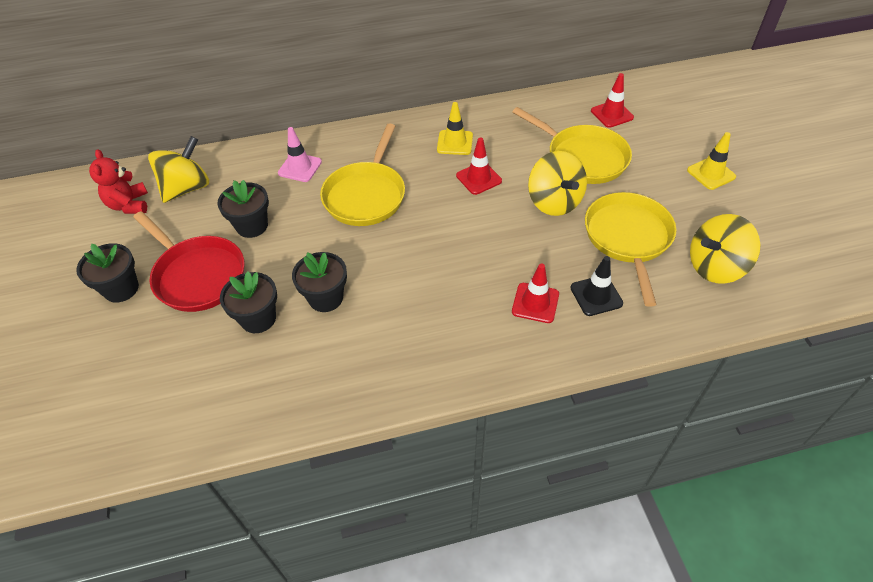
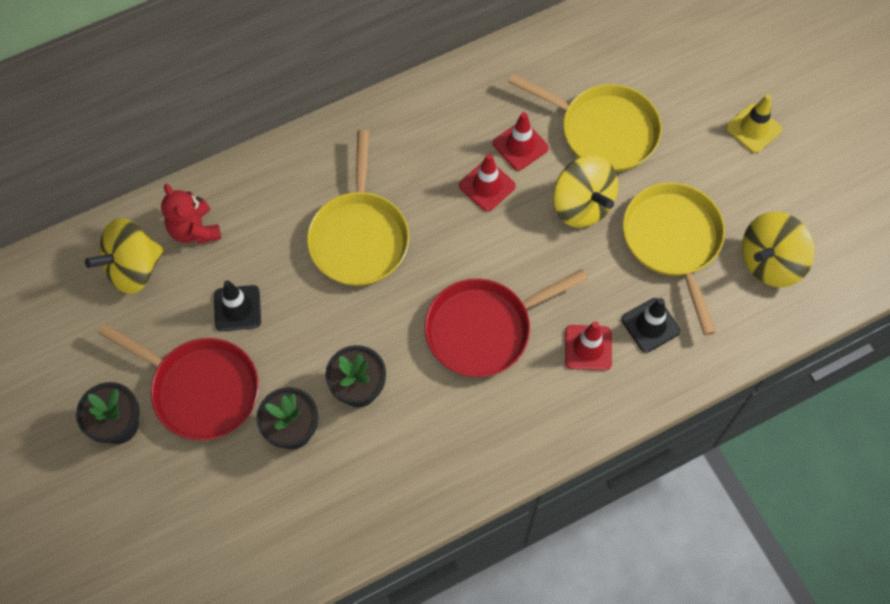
camera: 15 degrees left, 15 degrees up
(129, 205) = (72, 307): red teddy bear -> red teddy bear (194, 230)
(187, 188) = (133, 268): yellow spinning top -> yellow spinning top turned 150 degrees counterclockwise
(252, 226) = (237, 308): black flower pot -> black traffic cone
(300, 167) = (263, 209): pink traffic cone -> none
(447, 273) = (484, 329): none -> red pan
(455, 143) = (444, 134): yellow traffic cone -> none
(612, 114) = (626, 53): red traffic cone -> red traffic cone (520, 146)

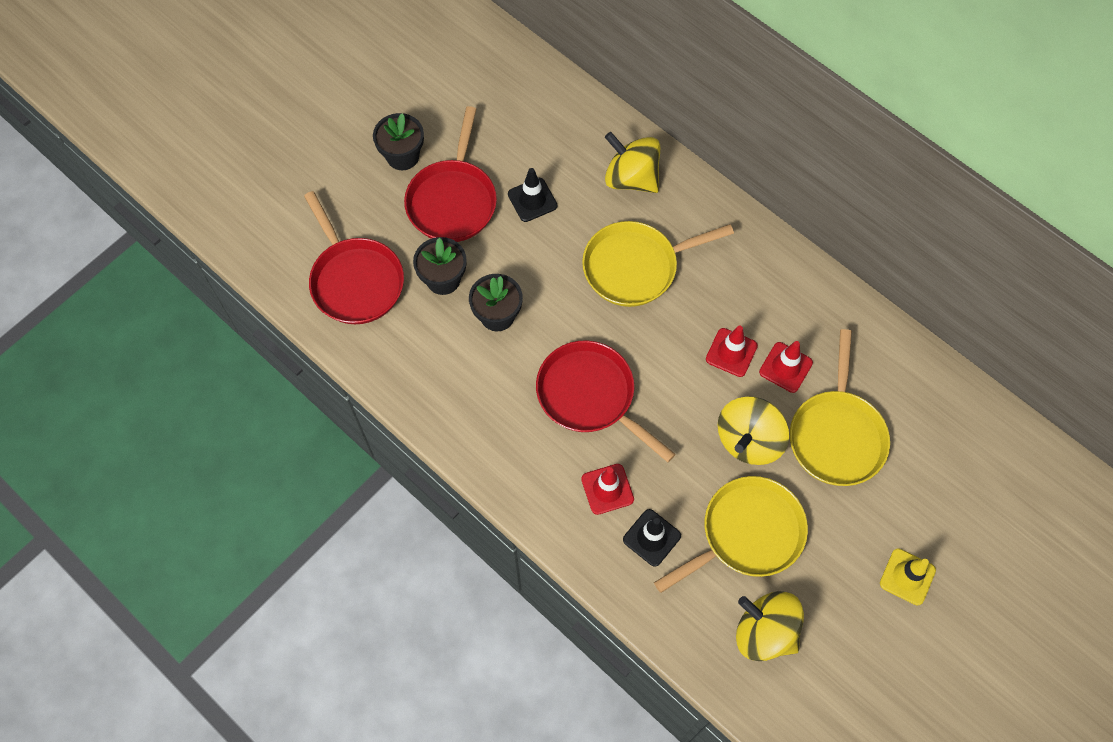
camera: 70 degrees right, 0 degrees up
(133, 268) = (536, 114): yellow spinning top -> yellow spinning top (631, 178)
(194, 230) = (589, 143): red teddy bear -> none
(253, 525) = (355, 280): none -> red pan

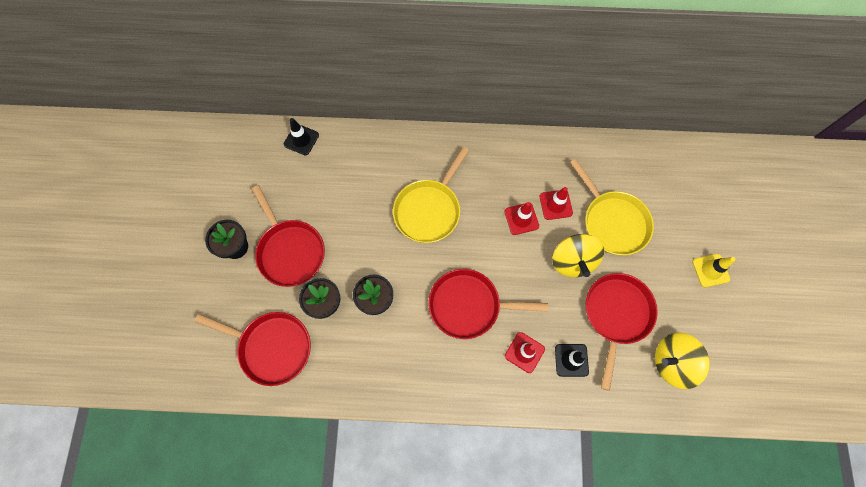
camera: 40 degrees left, 5 degrees up
(532, 200) = (337, 215): black traffic cone -> black traffic cone (301, 139)
(631, 178) = (382, 160): yellow spinning top -> none
(747, 534) = (616, 315): yellow pan -> red pan

